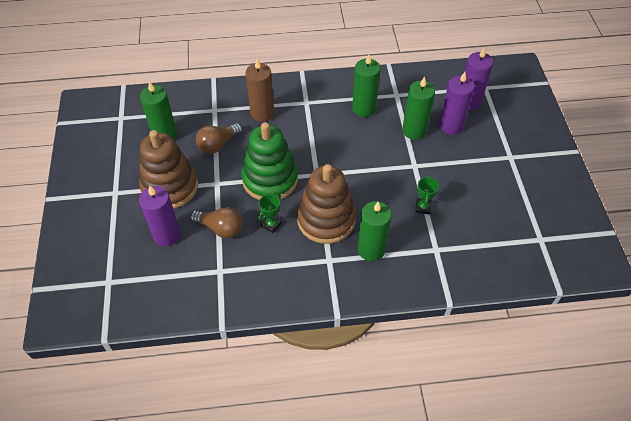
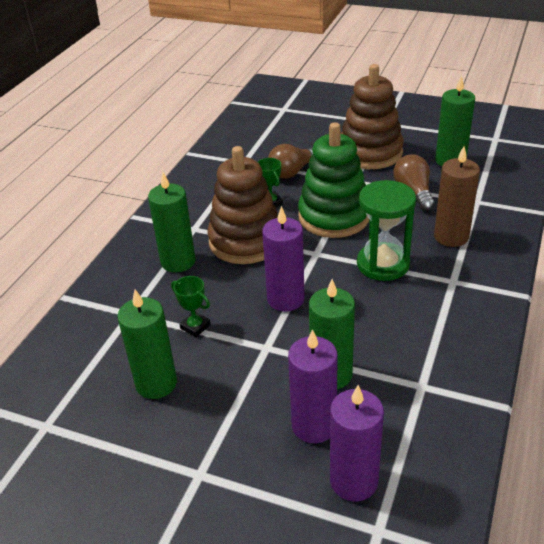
camera: 120 degrees right, 15 degrees down
(167, 235) = (310, 142): purple candle -> purple candle (285, 299)
(309, 137) = (383, 264): none -> green hourglass
(364, 108) = (409, 335): green candle -> green candle (156, 383)

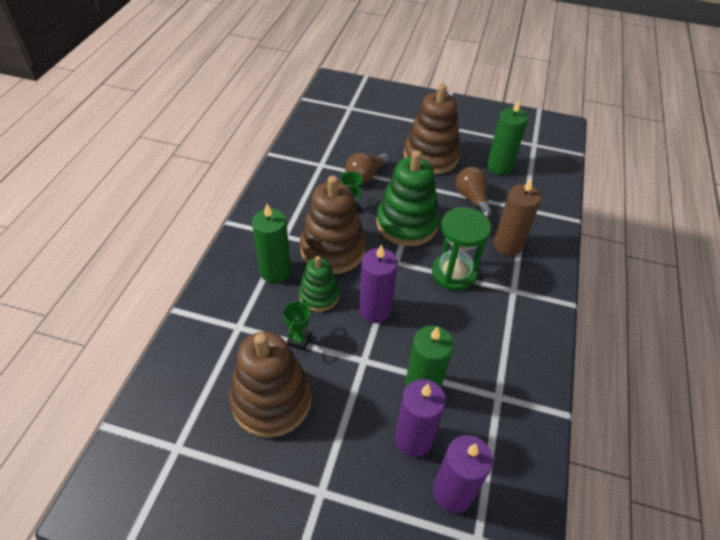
camera: 10 degrees left, 10 degrees up
(156, 383) = (271, 400): green candle -> brown stacking toy
(195, 326) = (299, 340): green trophy -> green trophy turned 75 degrees clockwise
(224, 284) = (319, 295): none -> green stacking toy

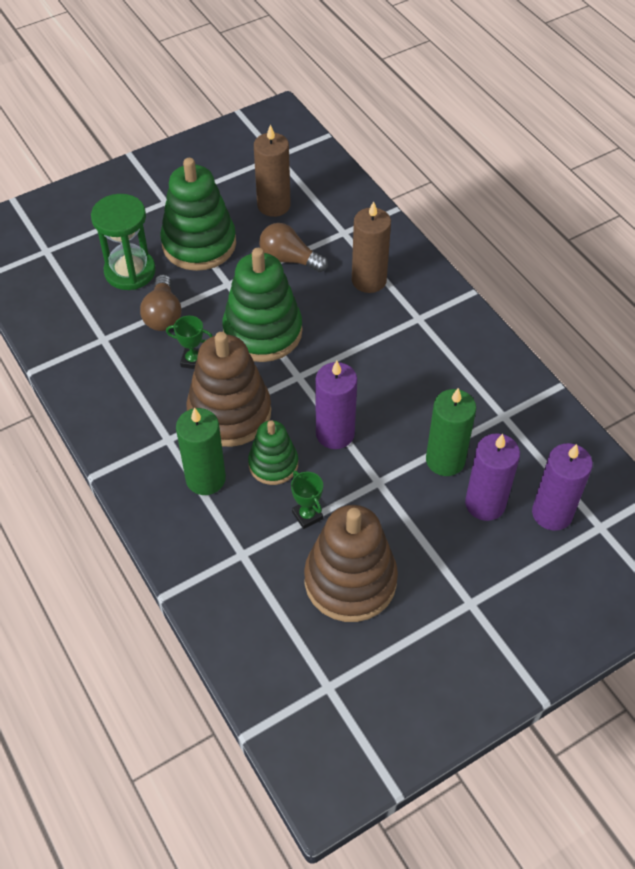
camera: 45 degrees left, 5 degrees up
(430, 156) = (199, 244): brown stacking toy -> green stacking toy
(453, 273) = (357, 344): green hourglass -> green hourglass (130, 271)
(499, 166) = (273, 205): green candle -> brown candle

